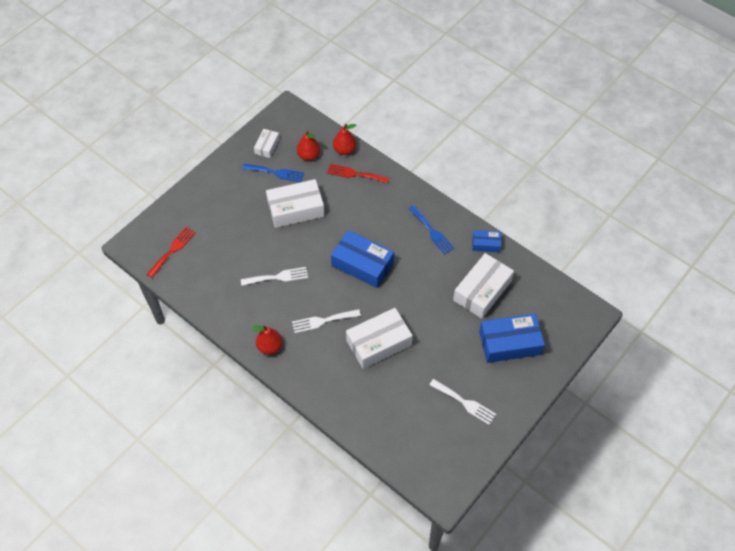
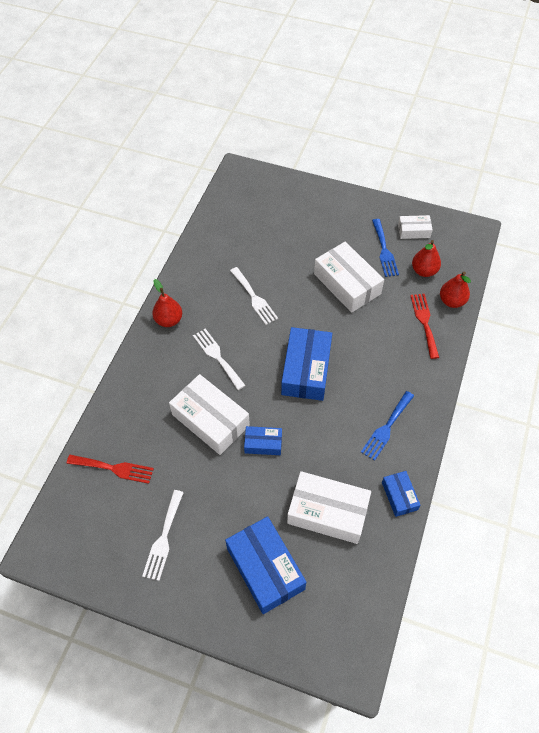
camera: 70 degrees right, 0 degrees up
(172, 250) = (247, 203): red fork -> red fork (114, 468)
(413, 313) = (263, 443): none -> blue box

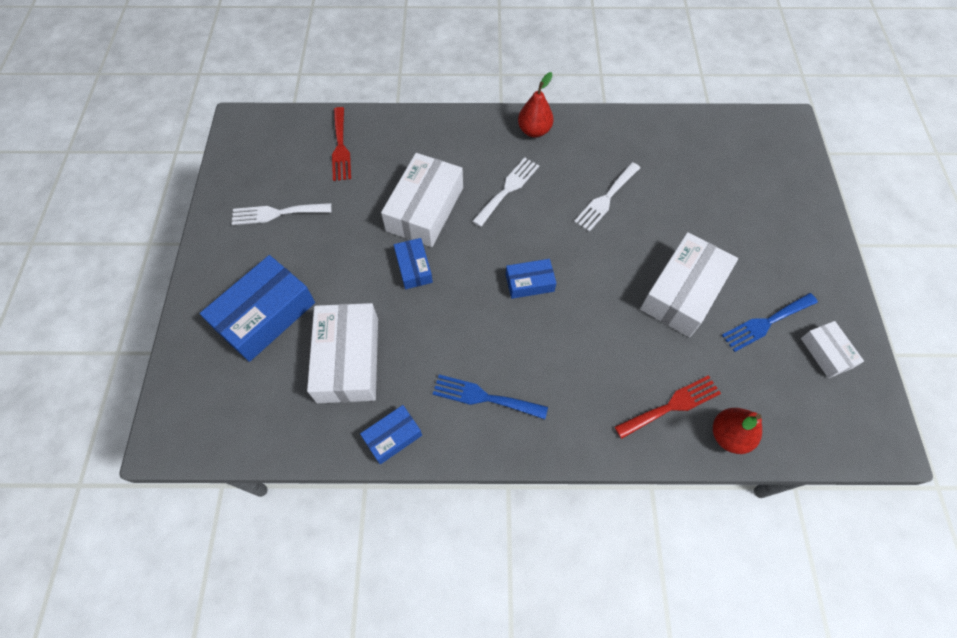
camera: 70 degrees right, 5 degrees up
(306, 370) = (529, 283): blue box -> blue box, size x0.53
(424, 271) = (761, 384): red pear -> none

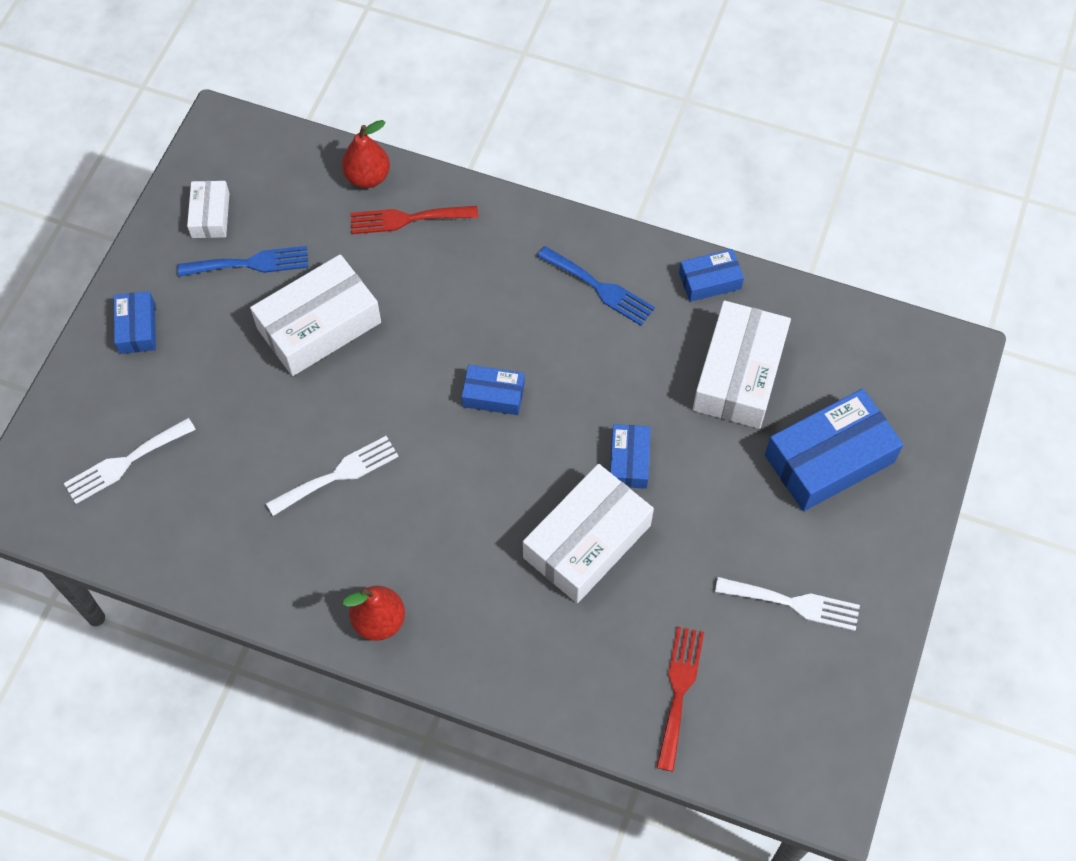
camera: 160 degrees left, 0 degrees up
(508, 189) = (462, 534): white fork -> white fork (125, 462)
(806, 248) = (137, 328): none -> blue box

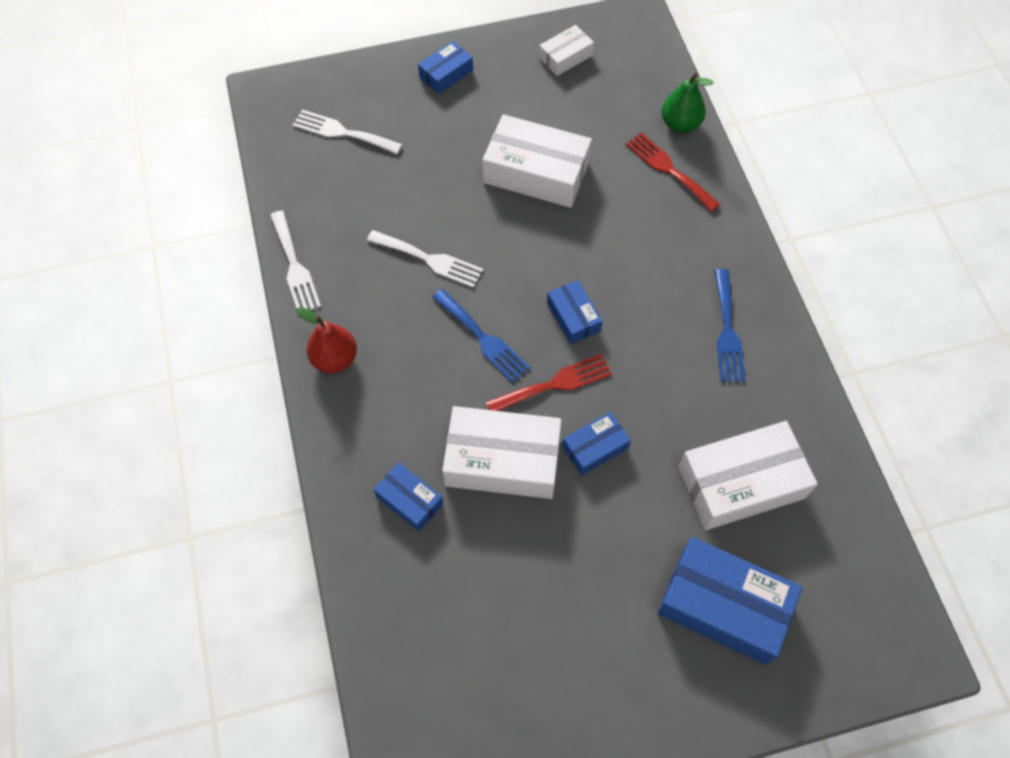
camera: 55 degrees right, 0 degrees up
(250, 263) = (549, 102): blue fork -> blue fork (483, 338)
(367, 177) = (680, 124): red pear -> green pear
(679, 691) = (424, 611): red fork -> red fork (554, 384)
(710, 281) = (806, 407): blue box -> blue box (409, 500)
(794, 603) = (567, 658): white fork -> white fork (294, 266)

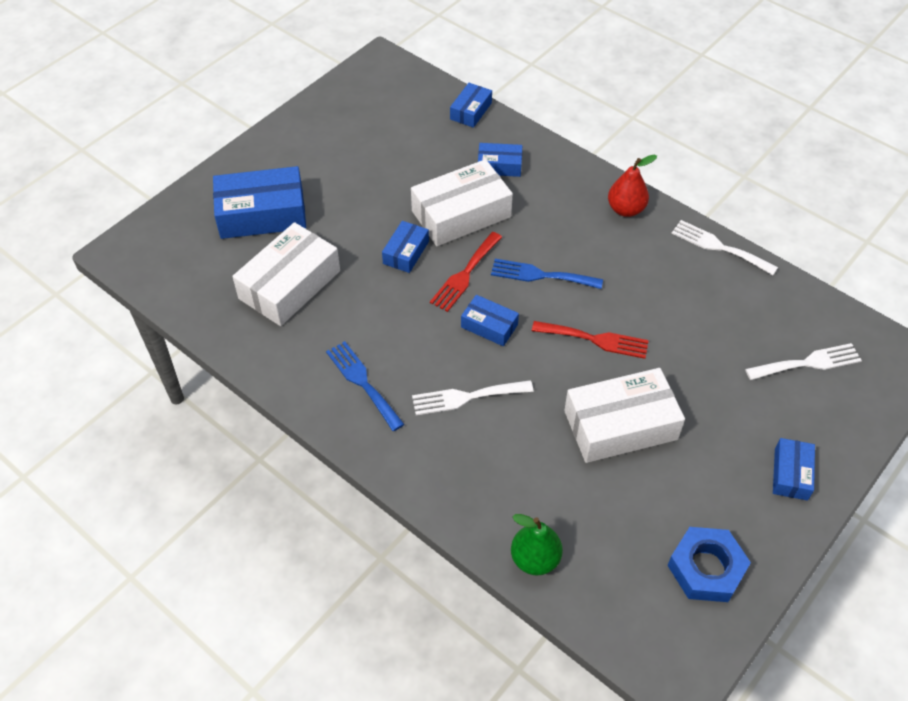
camera: 145 degrees right, 10 degrees down
(371, 611) = (471, 111): none -> blue box
(429, 259) = (632, 305): white fork -> white fork (466, 397)
(565, 57) = (706, 568): white box -> blue nut
(669, 169) = (509, 500): red fork -> red fork (595, 339)

